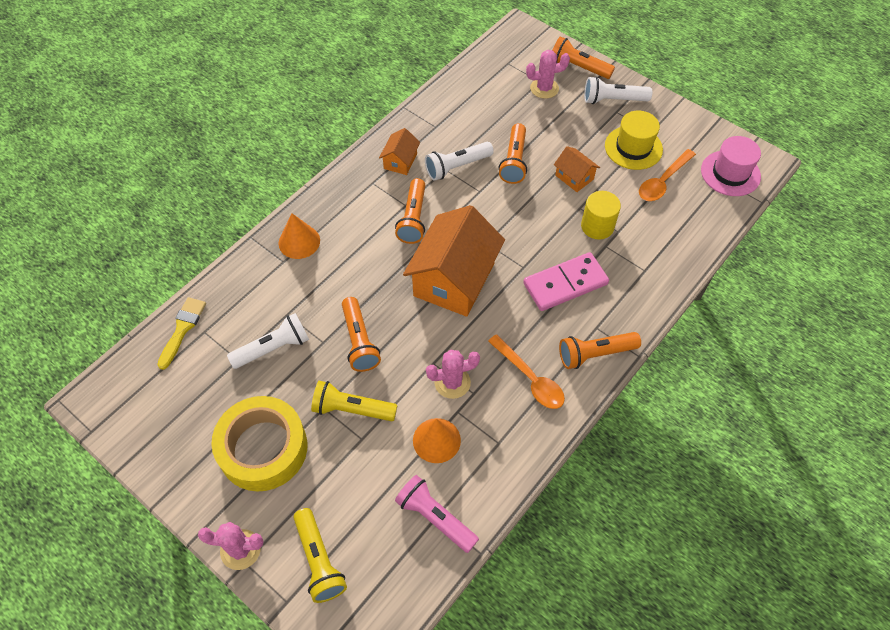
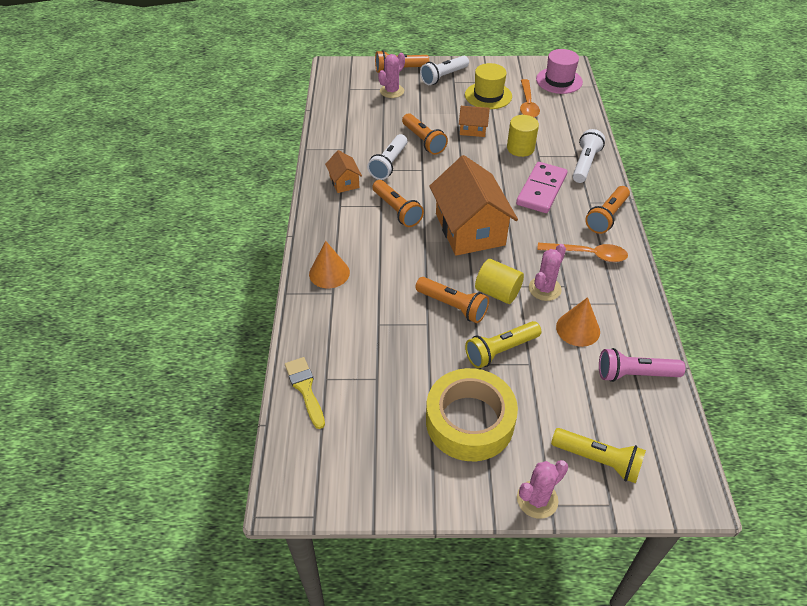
camera: 40 degrees left, 10 degrees down
(273, 348) = (395, 352): white flashlight -> white flashlight (585, 164)
(409, 356) = (497, 292): none -> yellow cylinder

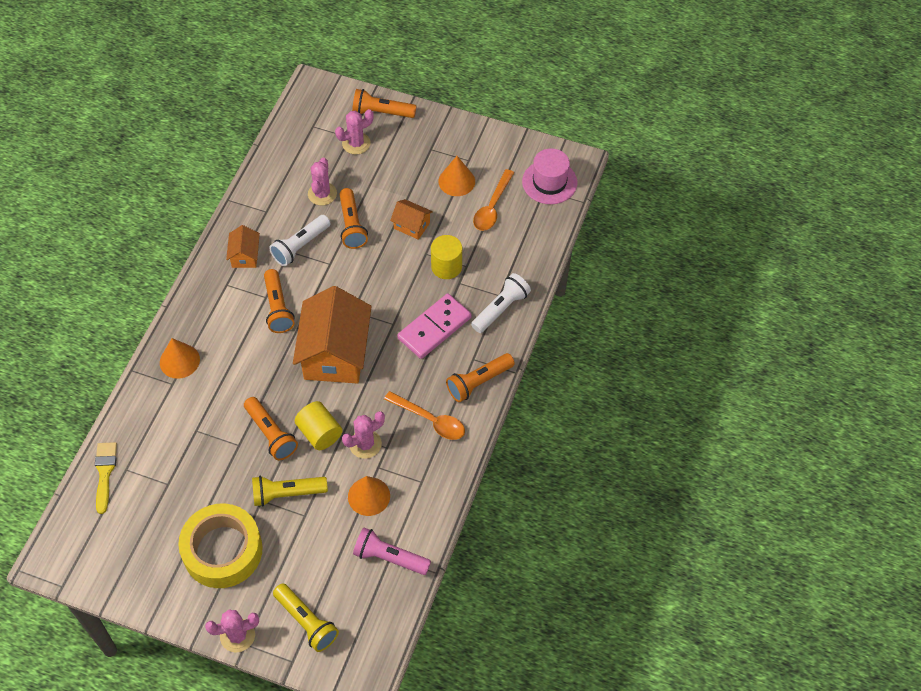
camera: 20 degrees right, 10 degrees up
(385, 127) = (322, 194): none -> pink cactus
(444, 77) = (424, 138): white flashlight -> none
(488, 96) = (456, 181): yellow hat -> orange cone

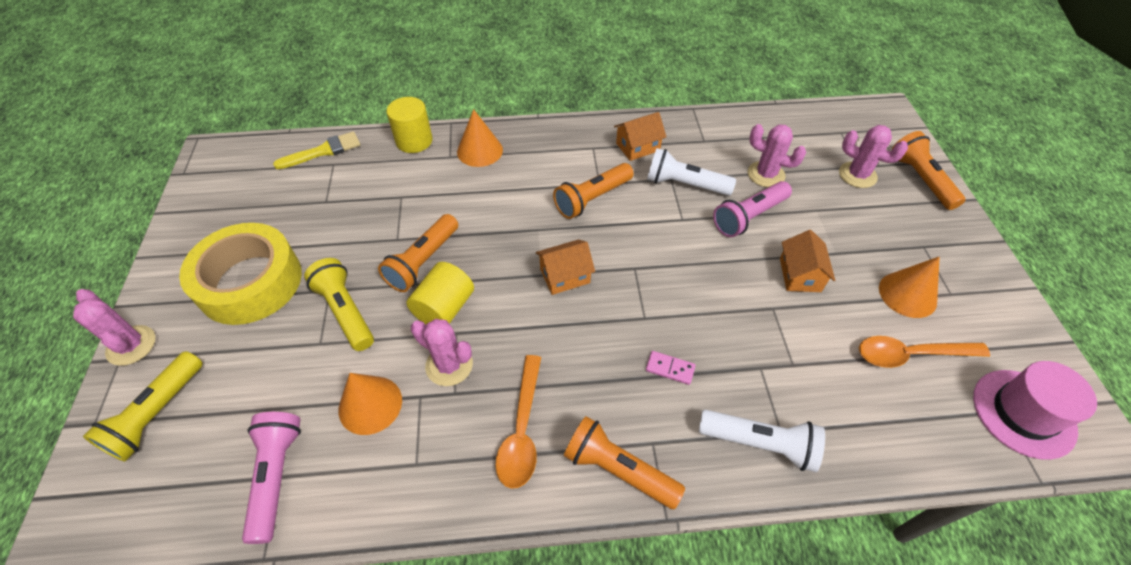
camera: 65 degrees right, 5 degrees down
(322, 194) = (766, 174): pink cactus -> pink cactus turned 45 degrees clockwise
(335, 353) = (565, 276): orange house -> orange house, size x0.46
(351, 225) = (749, 217): orange flashlight -> pink flashlight
(434, 328) = (670, 368): pink domino -> pink domino, size x0.42
(446, 266) = (773, 340): yellow cylinder -> yellow cylinder (414, 141)

